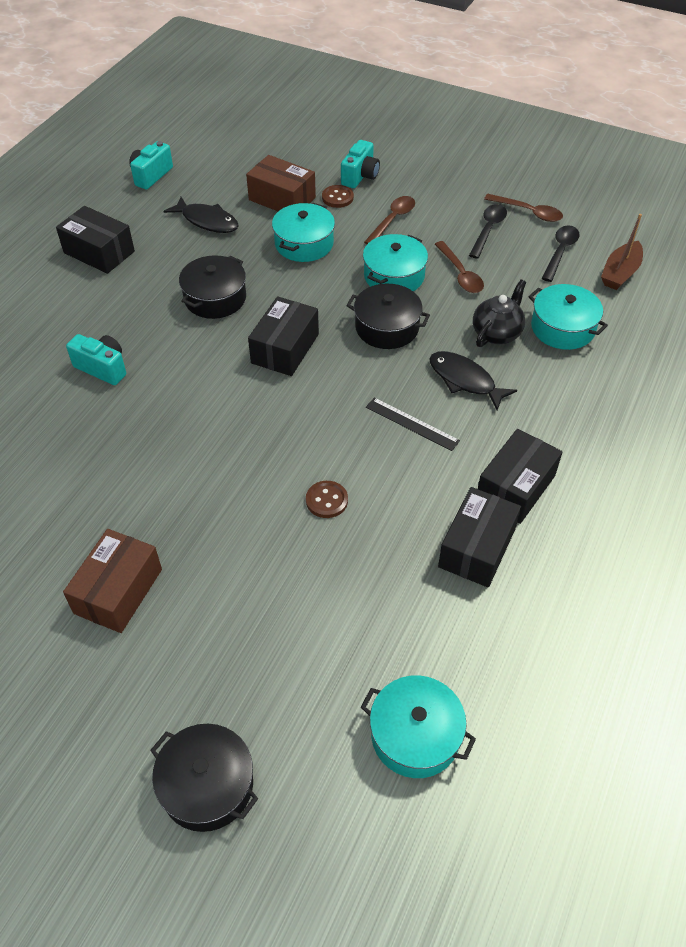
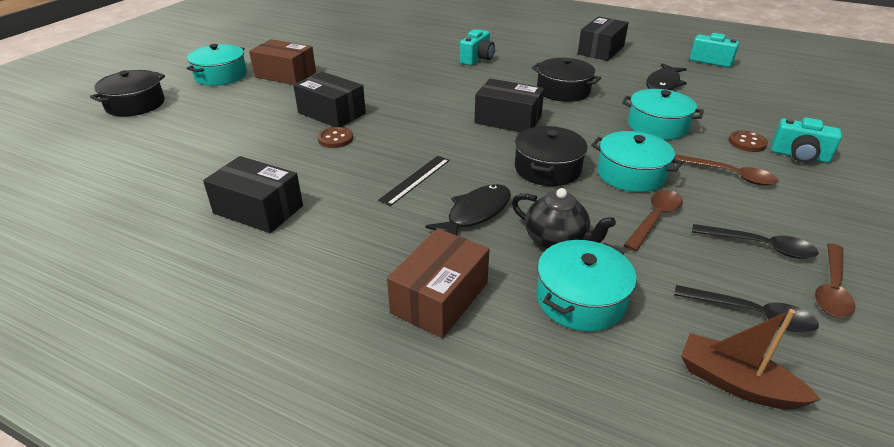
camera: 90 degrees right, 15 degrees down
(282, 199) = (721, 114): brown box -> brown box (440, 298)
(415, 735) = (107, 173): turquoise pot -> turquoise pot (221, 76)
(460, 274) = (655, 219): brown spoon -> brown spoon turned 150 degrees clockwise
(515, 487) = (322, 238): black box -> black box (332, 113)

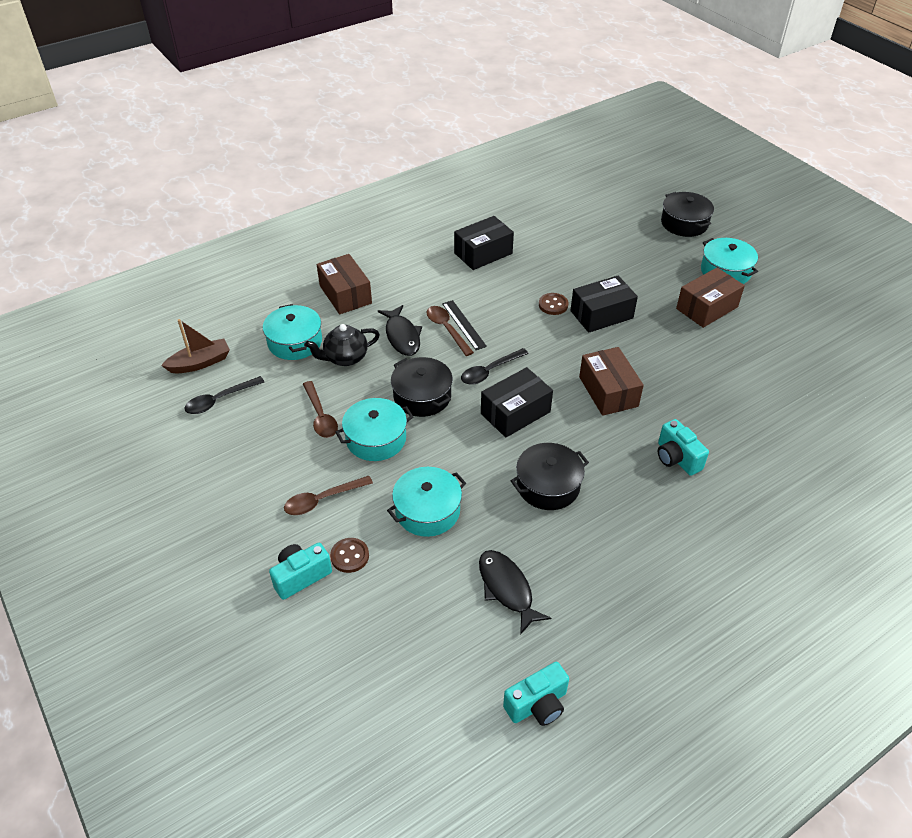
camera: 120 degrees right, 10 degrees up
(436, 91) = (608, 391): none -> brown box
(601, 50) = (643, 598): black box -> none
(760, 246) = (250, 448): black spoon -> black spoon (489, 371)
(831, 288) = (195, 450): brown spoon -> brown spoon (447, 329)

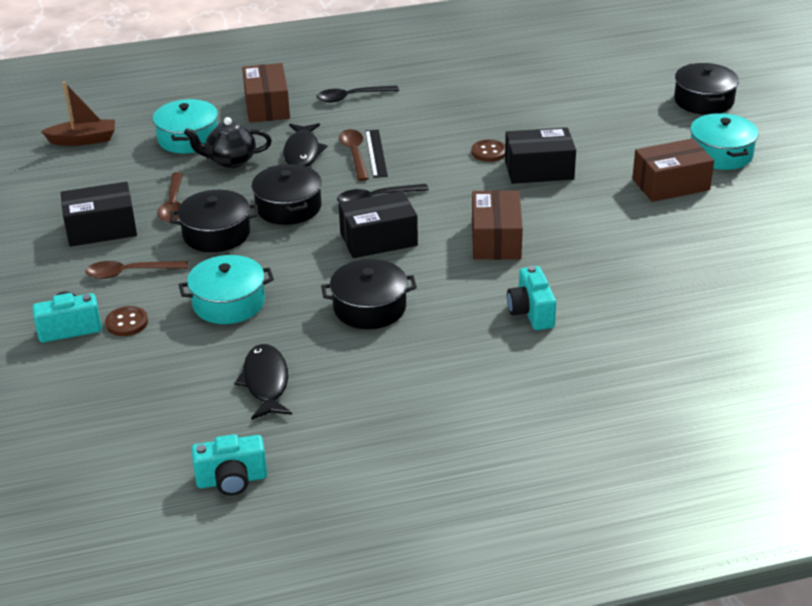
camera: 20 degrees right, 10 degrees down
(219, 400) = (83, 173): black spoon -> black spoon (351, 97)
(376, 439) = (216, 234): turquoise pot -> black pot
(483, 253) = (442, 93): black box -> black box (101, 229)

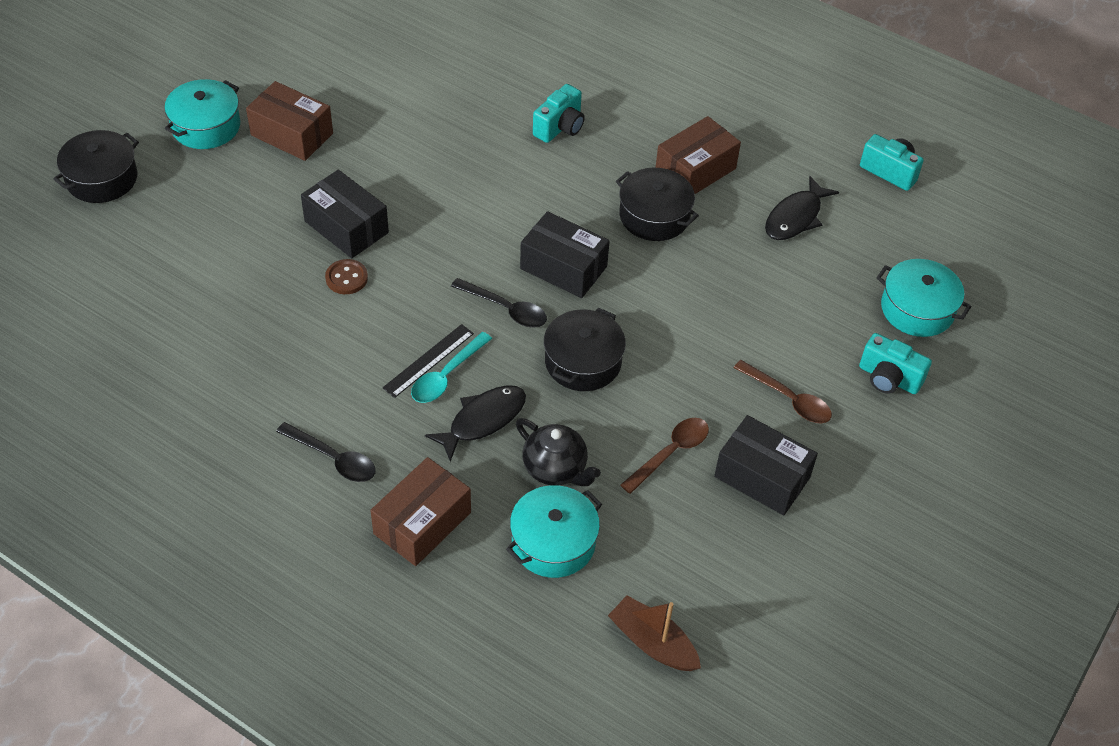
camera: 135 degrees left, 15 degrees up
(127, 323) = (840, 347): brown button -> none
(216, 234) = (674, 383): black pot -> none
(228, 303) = (745, 303): turquoise pot -> turquoise pot (917, 309)
(354, 154) = (446, 376): brown spoon -> turquoise spoon
(496, 240) = (487, 195): brown box -> brown box (695, 170)

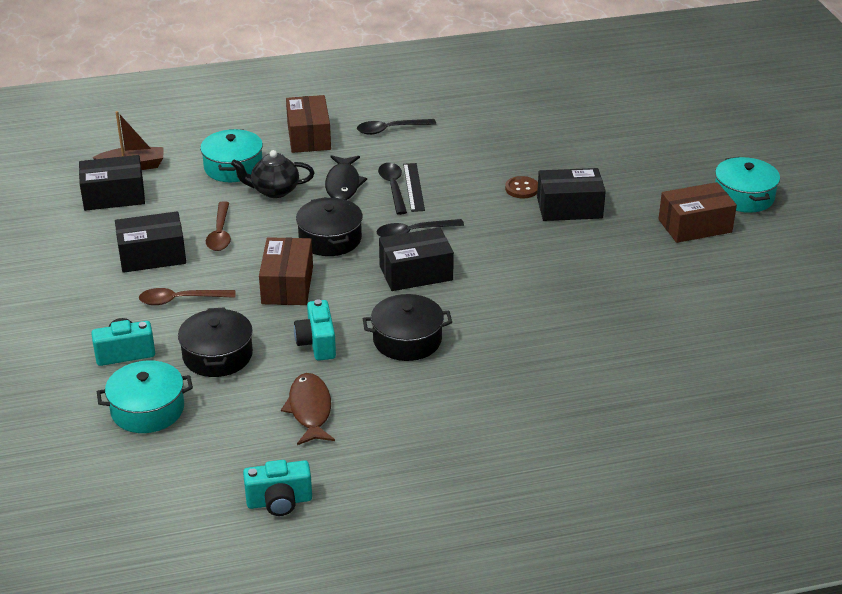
camera: 135 degrees right, 15 degrees down
(102, 178) = (729, 142): black pot -> black pot (217, 355)
(446, 376) = (393, 187): turquoise spoon -> black spoon
(560, 127) = (559, 348): turquoise camera -> turquoise camera (317, 343)
(695, 170) = (425, 389): brown box -> brown box (287, 285)
(719, 605) = (114, 196): none -> black box
(795, 217) = (310, 410): black fish -> brown fish

